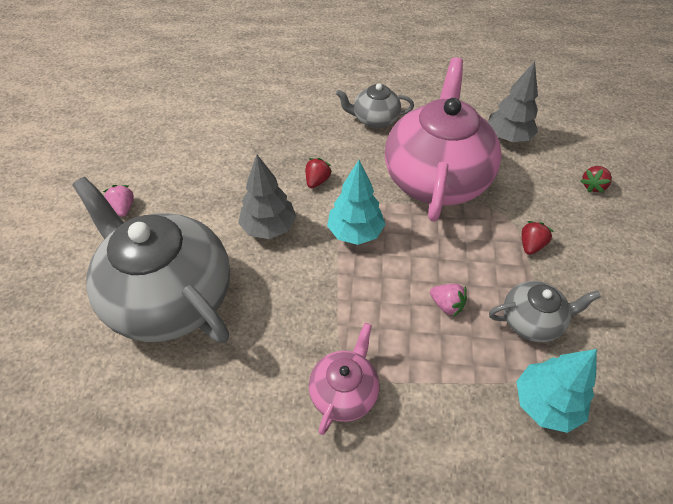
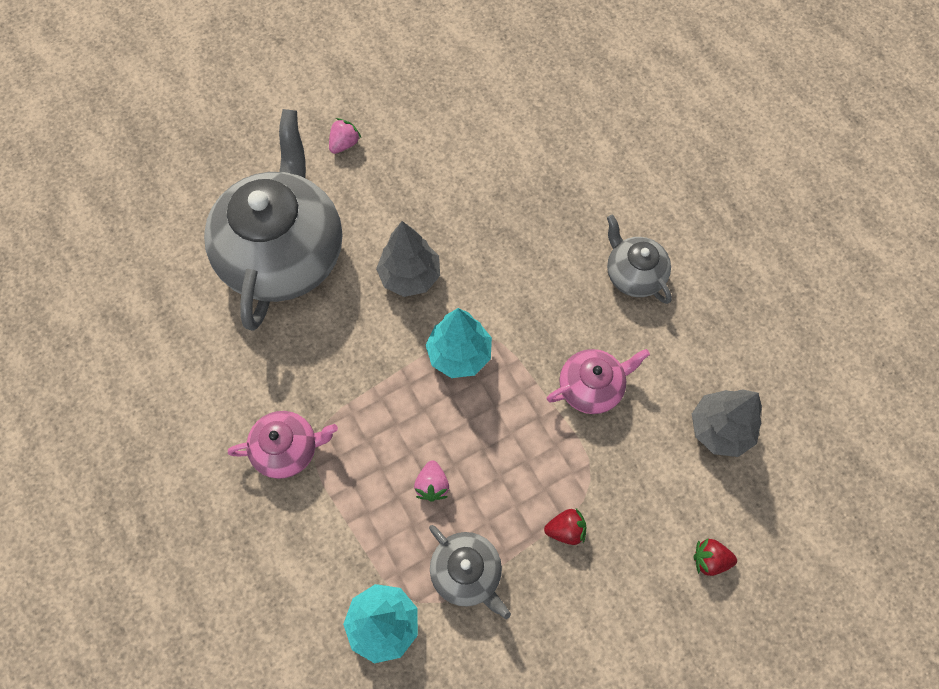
camera: 55 degrees right, 15 degrees up
(317, 181) = (499, 278): red strawberry -> none
(436, 178) = (591, 387): pink teapot -> pink teapot, size x0.47

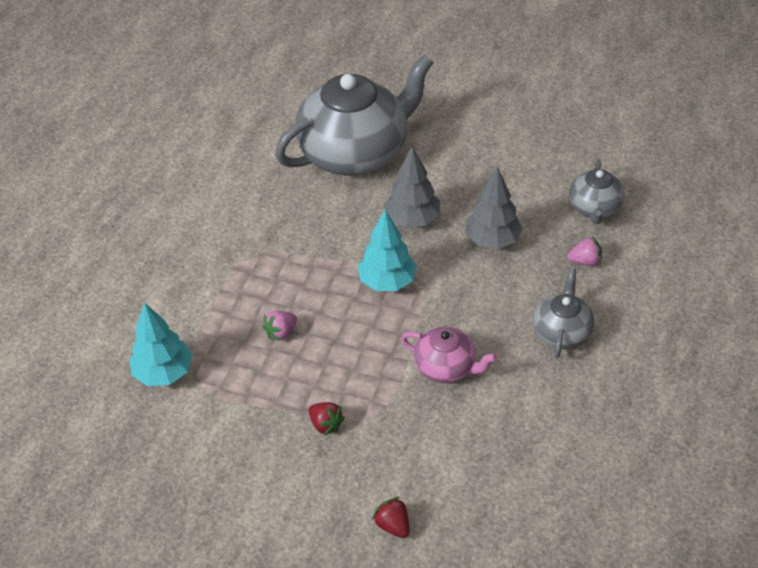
camera: 50 degrees right, 20 degrees down
(288, 449) = (229, 247): pink teapot -> none
(344, 144) = (465, 124): pink strawberry -> pink strawberry (585, 261)
(467, 573) = (240, 392): grey teapot -> grey teapot (594, 208)
(719, 429) = (501, 464): grey tree -> grey tree (492, 240)

